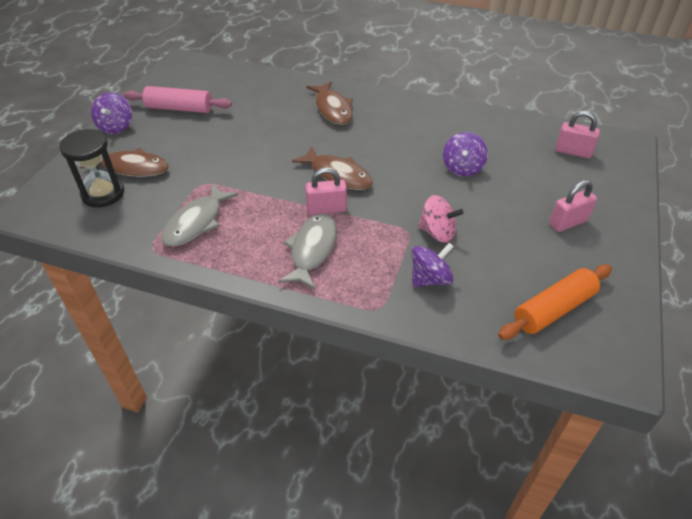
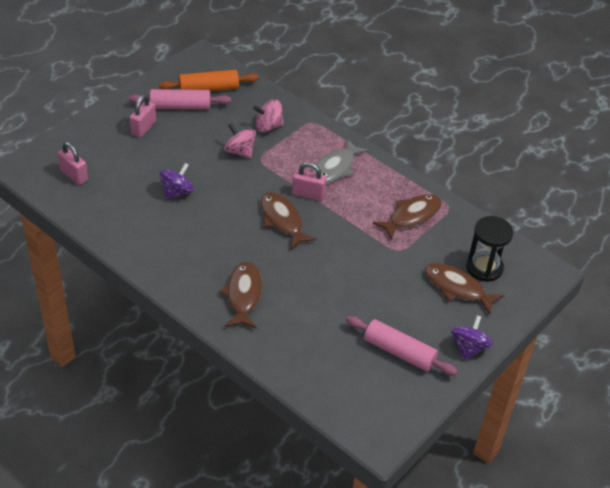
camera: 160 degrees left, 0 degrees up
(196, 222) = (411, 216): grey fish -> brown fish
(430, 279) = (268, 126): purple spinning top -> pink spinning top
(560, 267) = (180, 106): none -> pink rolling pin
(568, 222) = (143, 128): pink padlock -> pink padlock turned 60 degrees counterclockwise

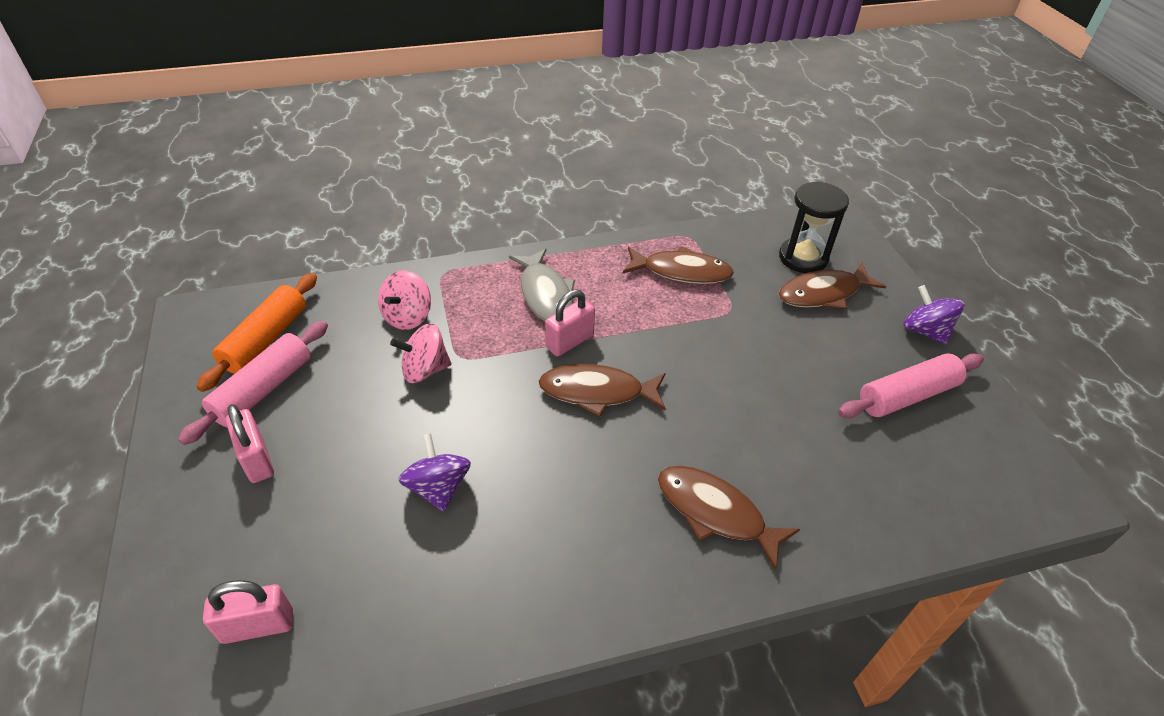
camera: 55 degrees left, 0 degrees up
(411, 216) = (681, 271): brown fish -> brown fish turned 105 degrees clockwise

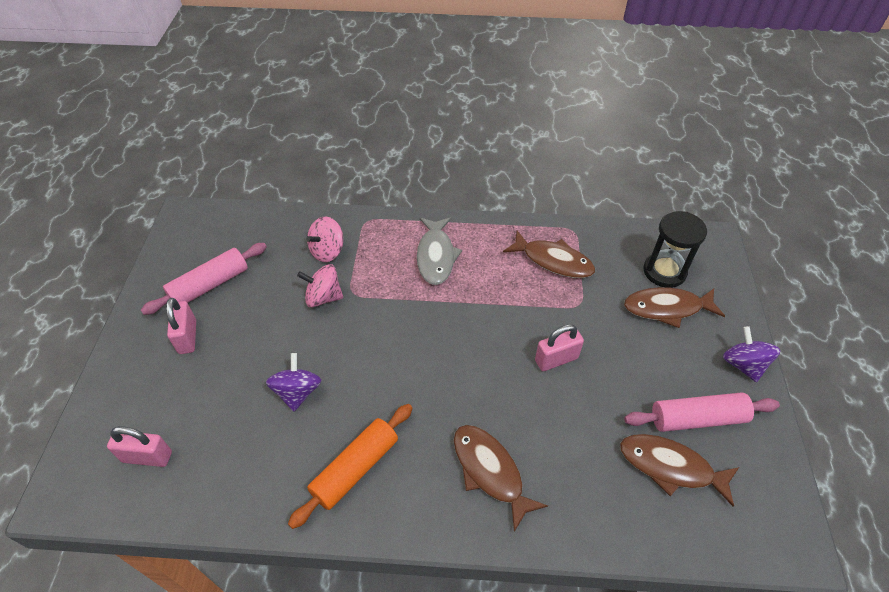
camera: 20 degrees right, 5 degrees up
(265, 339) = (225, 246): orange rolling pin -> orange rolling pin (355, 468)
(570, 342) = (438, 301): pink padlock -> pink padlock (556, 359)
(597, 392) = (442, 348): brown fish -> brown fish (670, 467)

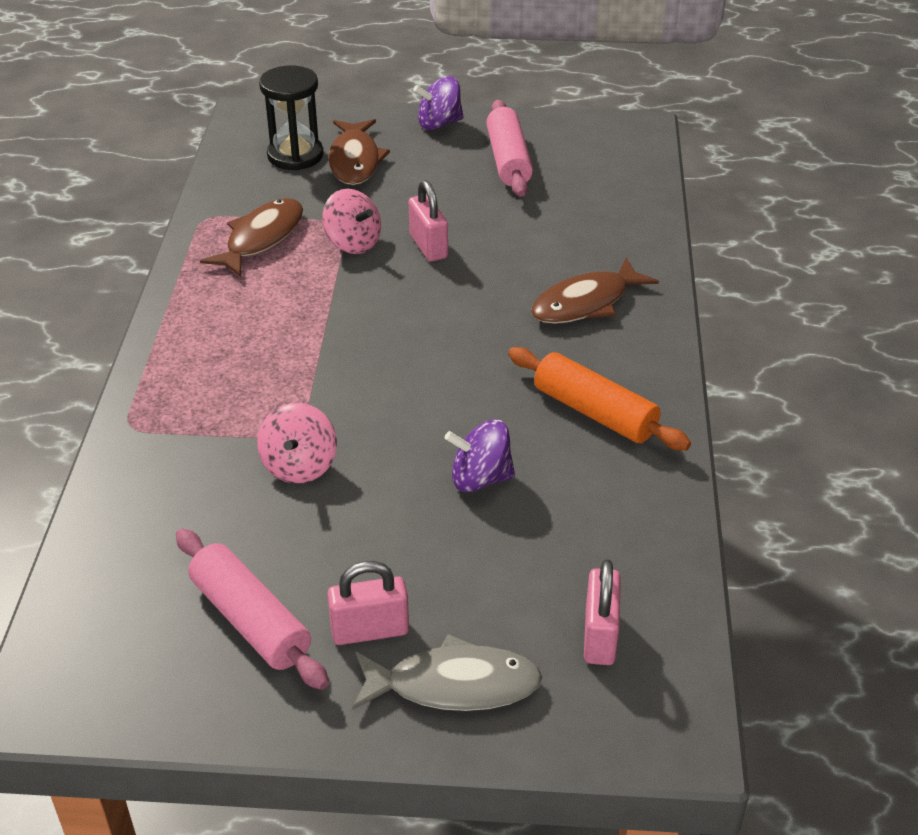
camera: 90 degrees left, 10 degrees down
(327, 251) = (195, 469): pink spinning top -> pink spinning top (353, 243)
(436, 256) = (231, 346): grey fish -> grey fish (454, 685)
(670, 467) = (567, 183): brown fish -> none

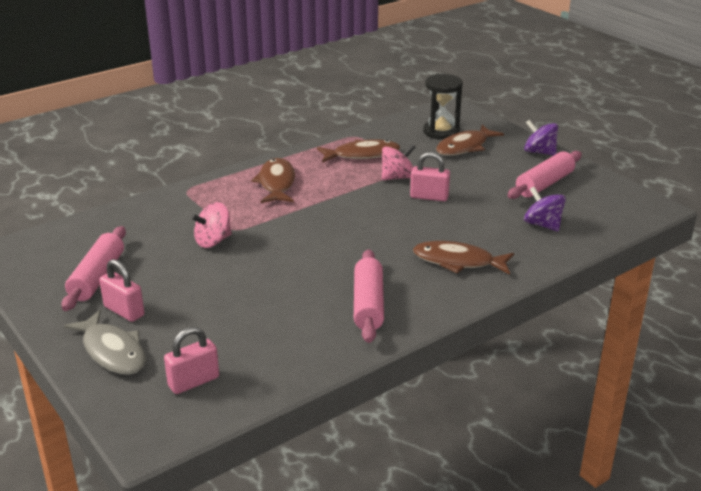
camera: 50 degrees right, 10 degrees down
(229, 340) = (276, 183): none -> brown fish
(353, 243) = (397, 177): pink spinning top -> pink spinning top turned 120 degrees counterclockwise
(428, 246) = (429, 197): pink padlock -> pink padlock turned 75 degrees clockwise
(480, 478) = (268, 293): purple spinning top -> purple spinning top (542, 225)
(594, 412) = (368, 304): orange rolling pin -> pink rolling pin

